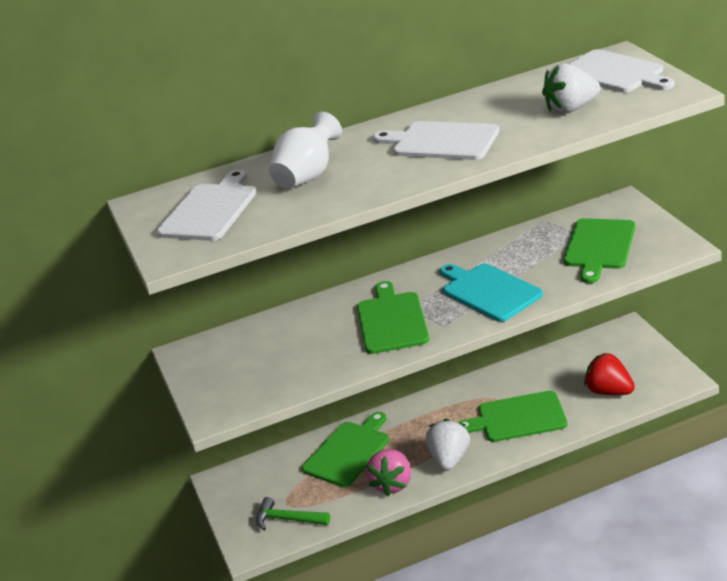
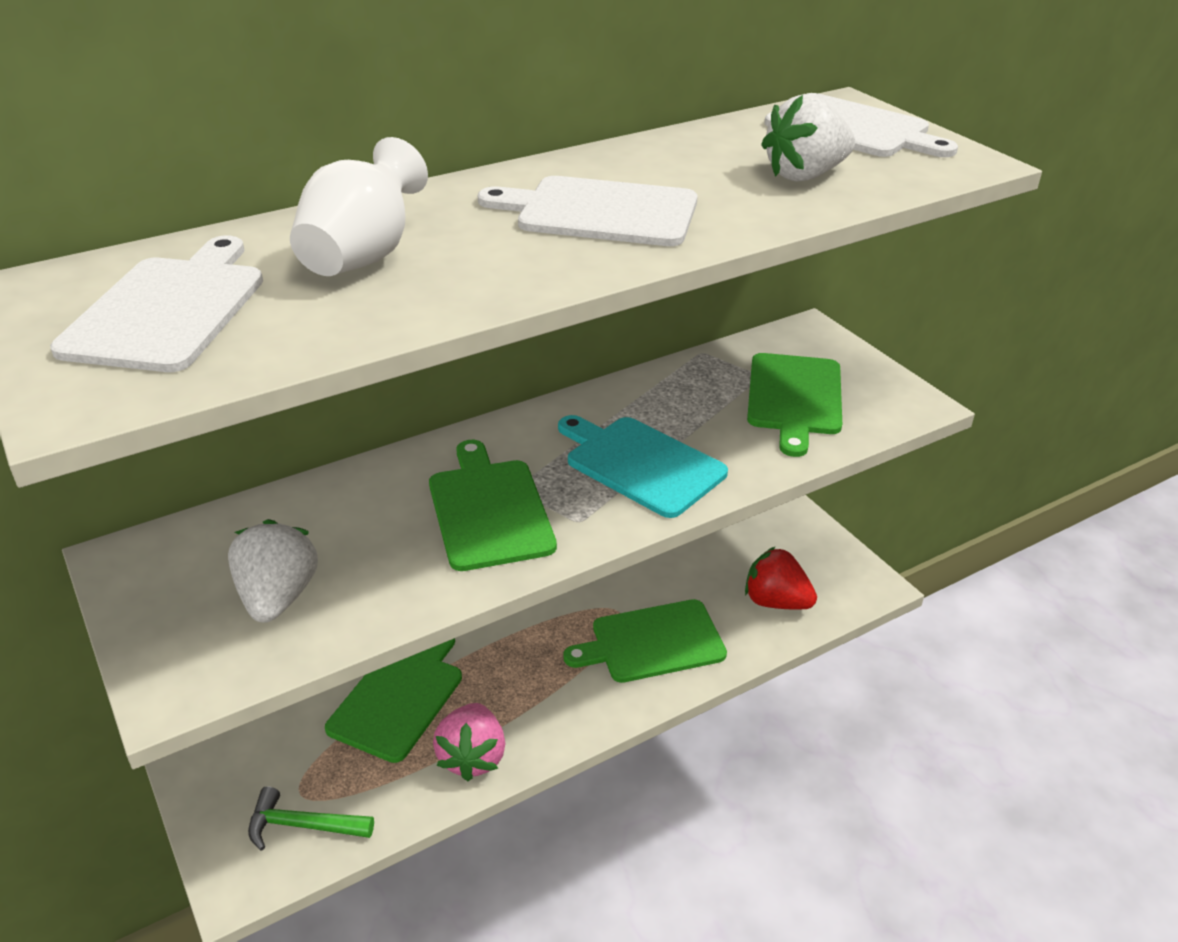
camera: 15 degrees left, 5 degrees up
(449, 459) = (558, 712): white strawberry -> white strawberry (278, 597)

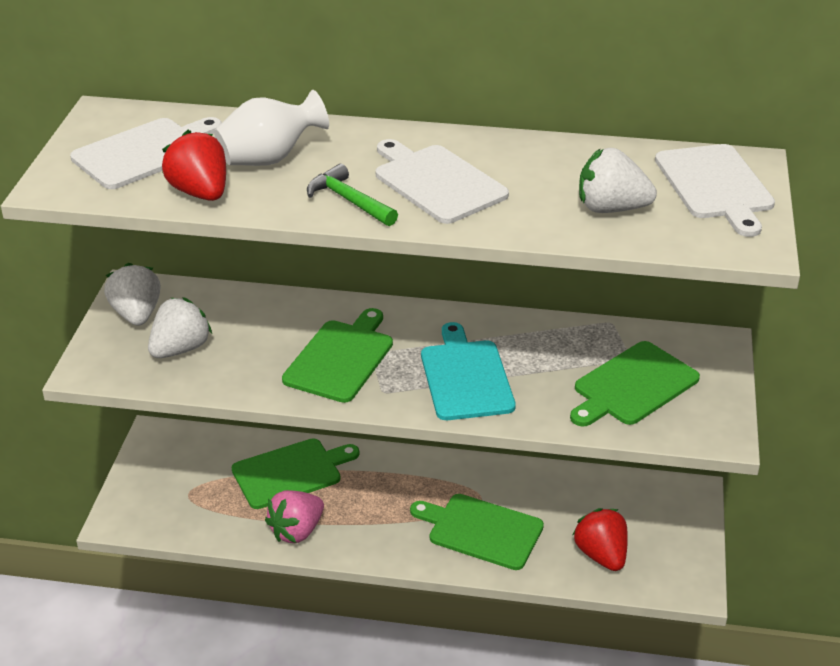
camera: 40 degrees right, 0 degrees up
(166, 586) = (137, 314): none -> white strawberry
(303, 825) = (173, 511): green hammer -> green hammer (349, 201)
(327, 325) = (200, 193): none -> red strawberry

